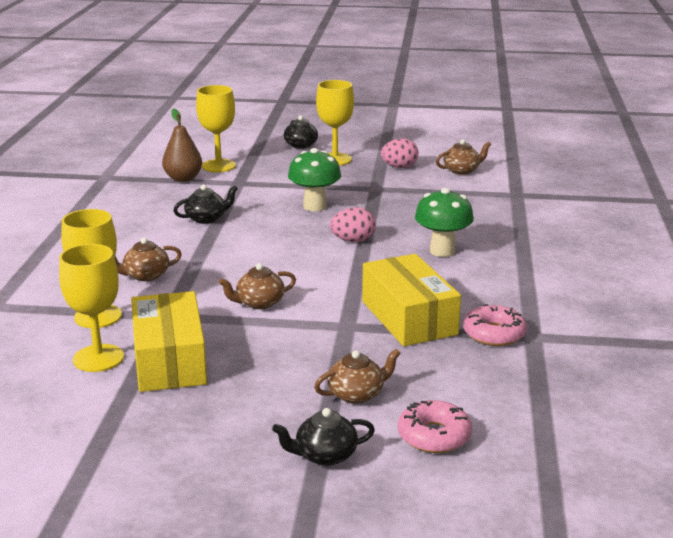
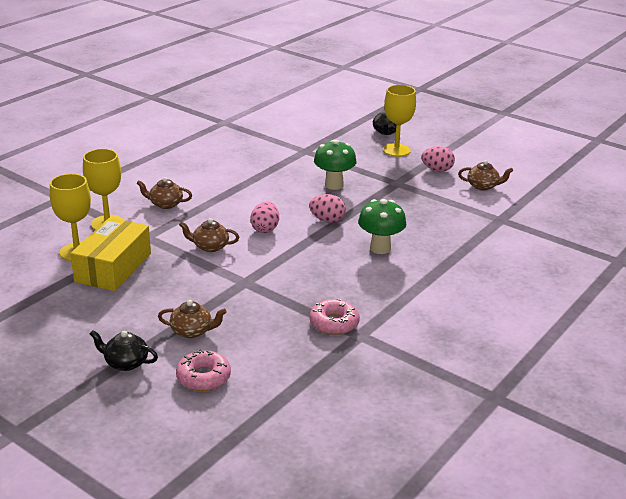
camera: 30 degrees right, 5 degrees up
(183, 178) = (271, 137): brown pear -> none
(206, 218) = (250, 173): black teapot -> none
(218, 166) = (307, 133): yellow goblet -> none
(298, 268) = (265, 229): none -> pink egg
(409, 317) = (292, 291): yellow box -> none

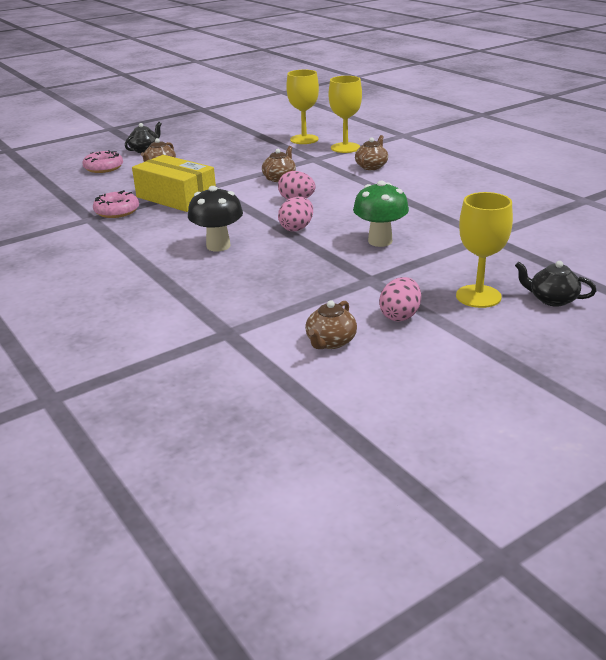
camera: 110 degrees right, 0 degrees up
(113, 267) = (271, 148): yellow box -> yellow box (176, 197)
(380, 248) = (218, 246): green mushroom -> black mushroom

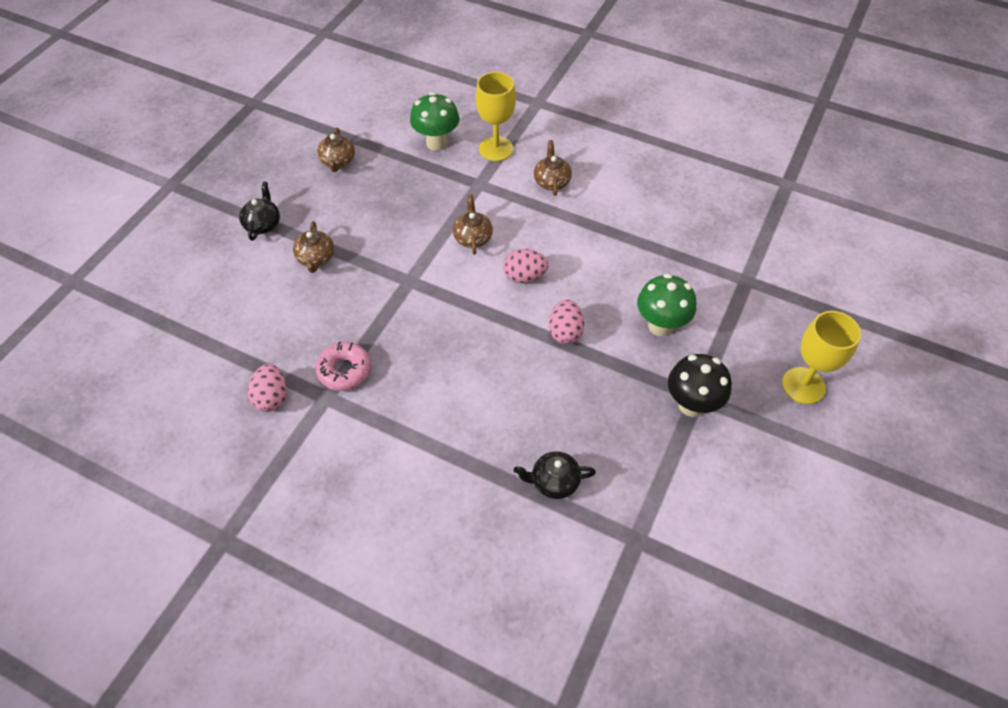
camera: 30 degrees left, 25 degrees up
(103, 168) = (245, 282): pink donut -> none
(176, 197) = (389, 317): yellow box -> none
(218, 246) = (512, 396): black mushroom -> black mushroom (691, 405)
(304, 139) = (436, 143): yellow goblet -> green mushroom
(330, 342) = (734, 511): brown teapot -> brown teapot (338, 161)
(400, 316) = (762, 444): pink egg -> pink egg (272, 397)
(552, 299) = (861, 366): black teapot -> black teapot (554, 482)

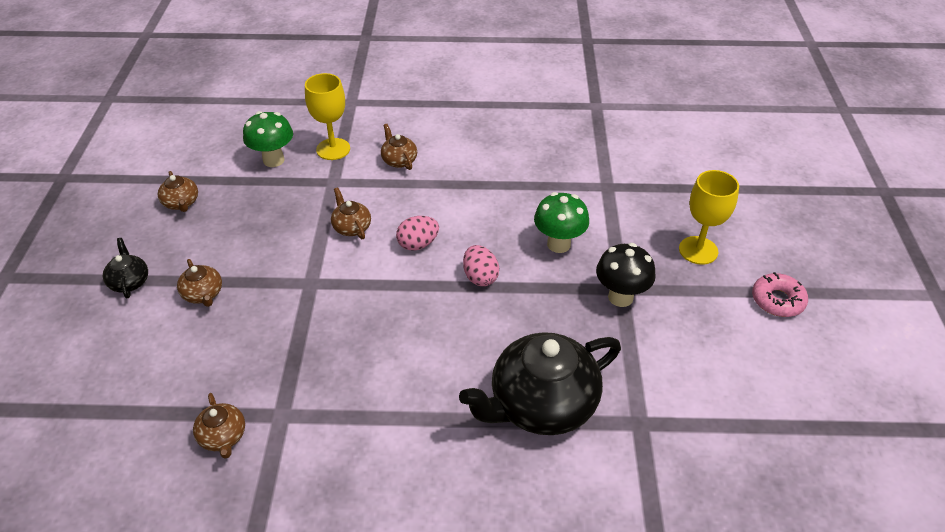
camera: 25 degrees left, 10 degrees down
(272, 397) = (223, 437): pink egg -> brown teapot
(344, 370) = (287, 384): pink donut -> pink donut (777, 300)
(554, 482) = (541, 404): black teapot -> black teapot, size x2.22

